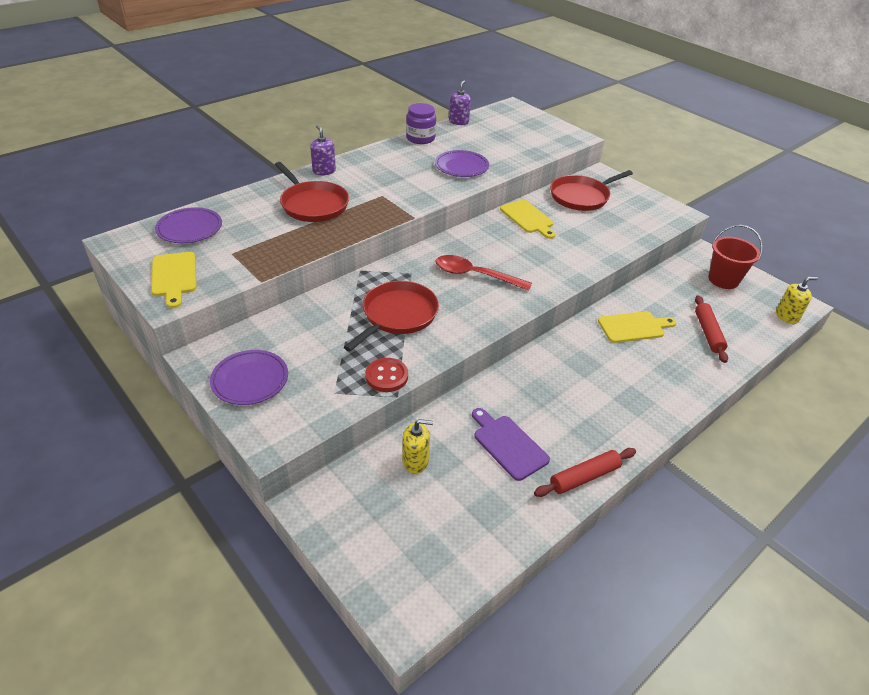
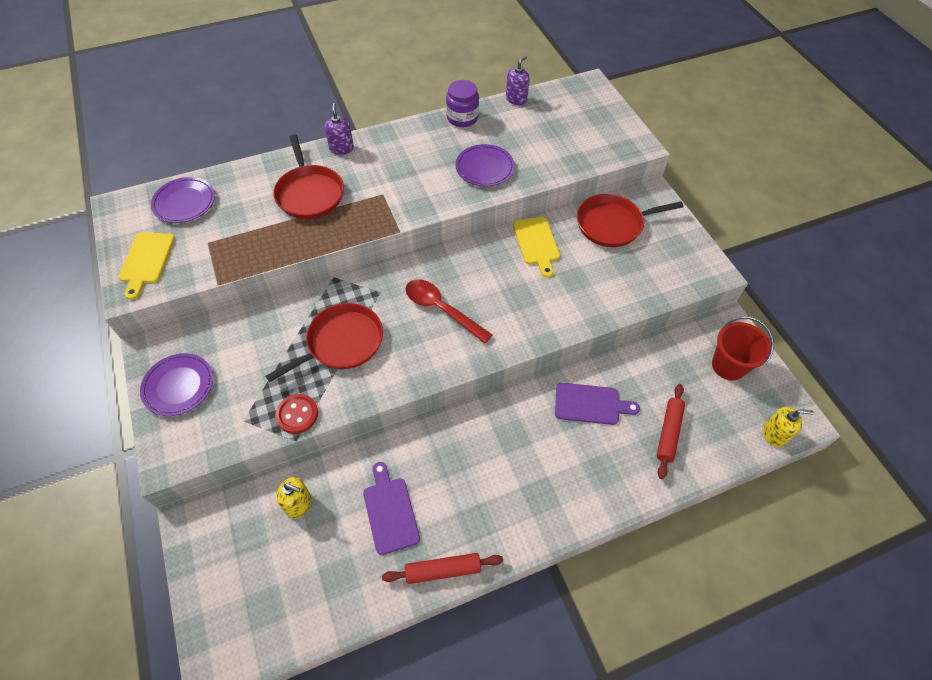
camera: 20 degrees right, 15 degrees up
(634, 327) = (590, 404): yellow cutting board -> purple cutting board

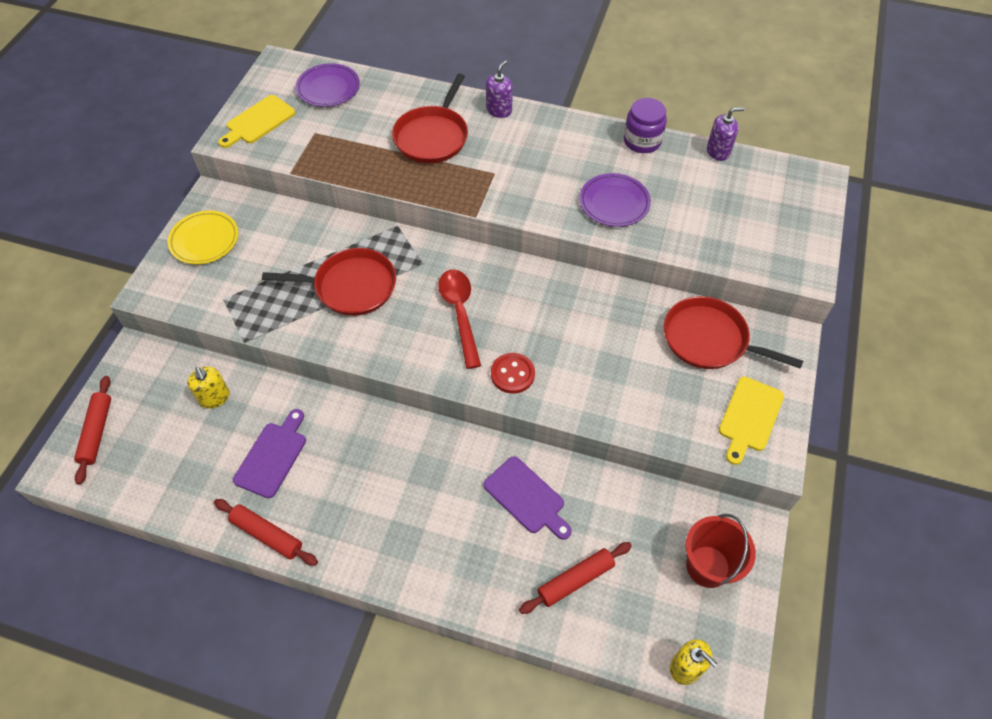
camera: 40 degrees right, 0 degrees up
(179, 386) = (204, 240): purple plate -> yellow plate
(220, 608) = (97, 432): none -> red rolling pin
(297, 414) = (264, 322): red button -> red button (512, 374)
(536, 243) = (609, 309): yellow cutting board -> yellow cutting board (749, 417)

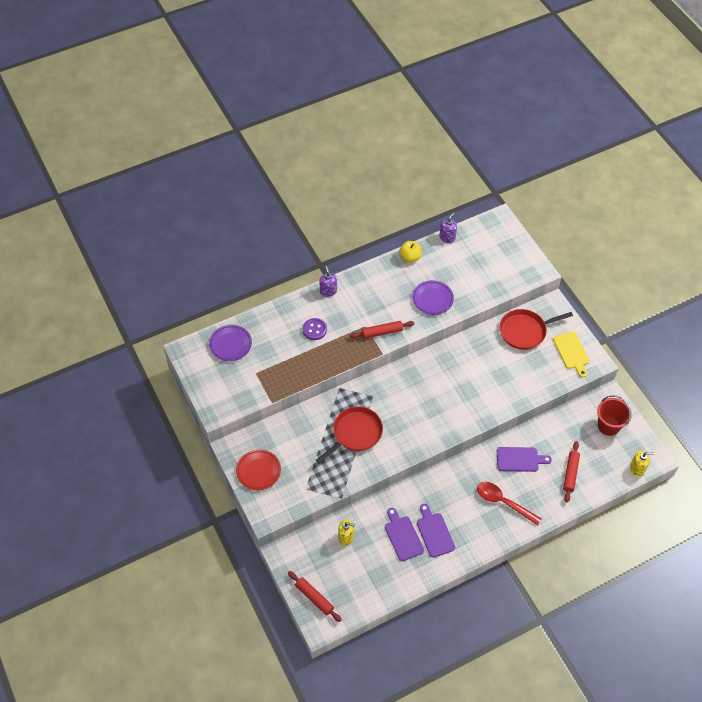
camera: 45 degrees left, 0 degrees up
(204, 240) = (258, 471): yellow plate -> red plate
(258, 121) = (219, 390): yellow cutting board -> none
(267, 535) = (440, 566): red rolling pin -> red rolling pin (382, 332)
(312, 487) = (434, 533): none -> purple cutting board
(432, 136) = (314, 329): red pan -> purple button
(460, 313) = (416, 405): red spoon -> red spoon (503, 502)
(512, 374) = (468, 412): red button -> none
(642, 141) = (410, 257): purple jar -> yellow apple

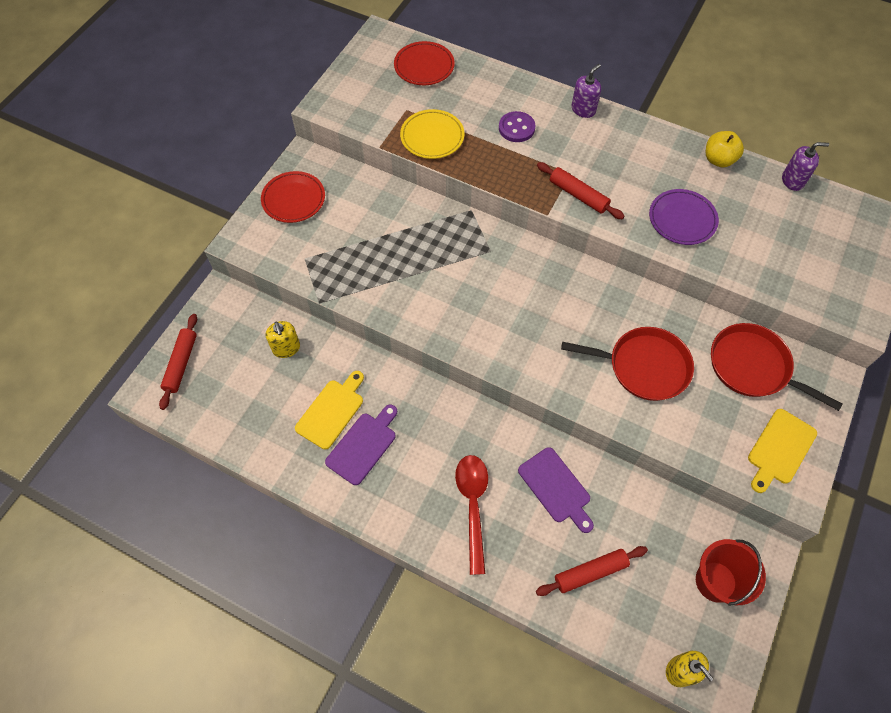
camera: 55 degrees right, 5 degrees up
(230, 344) = (424, 66): purple plate -> red plate
(286, 373) = (432, 137): none -> yellow plate
(355, 433) = (421, 264): red pan -> red pan (643, 366)
(403, 536) = (332, 411): purple cutting board -> yellow cutting board

